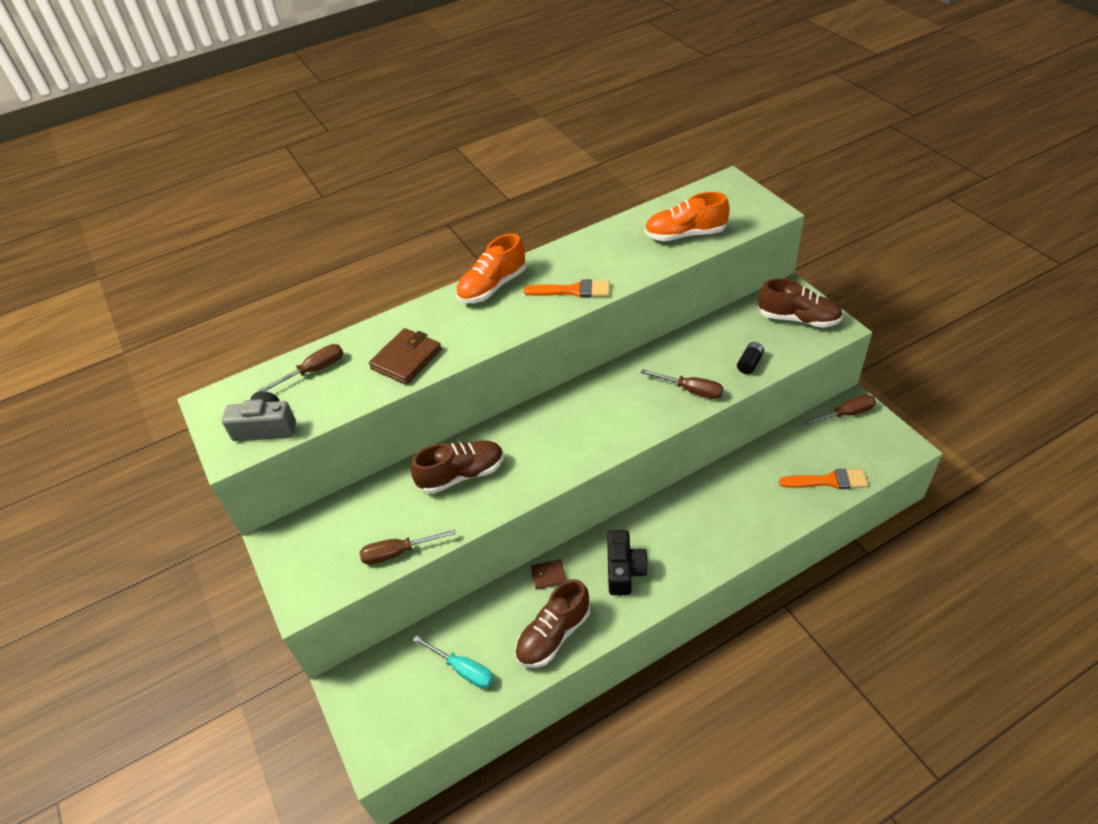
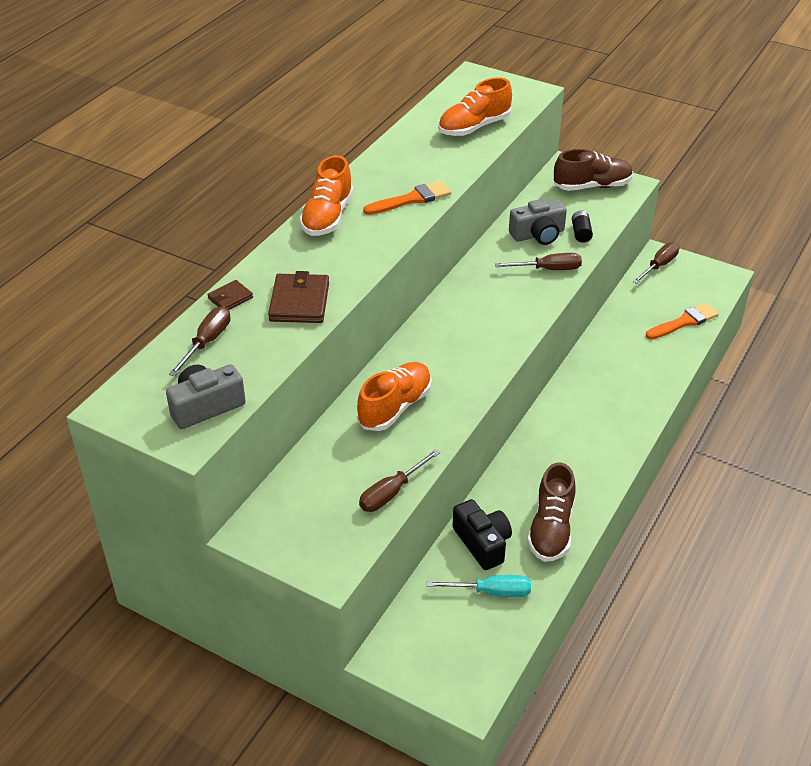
camera: 35 degrees left, 5 degrees down
(461, 475) = (395, 407): brown shoe -> orange shoe
(548, 575) = (506, 485): brown wallet -> brown wallet (230, 298)
(624, 570) = (571, 453): black camera -> black camera (482, 543)
(709, 352) = (538, 234): none -> grey camera

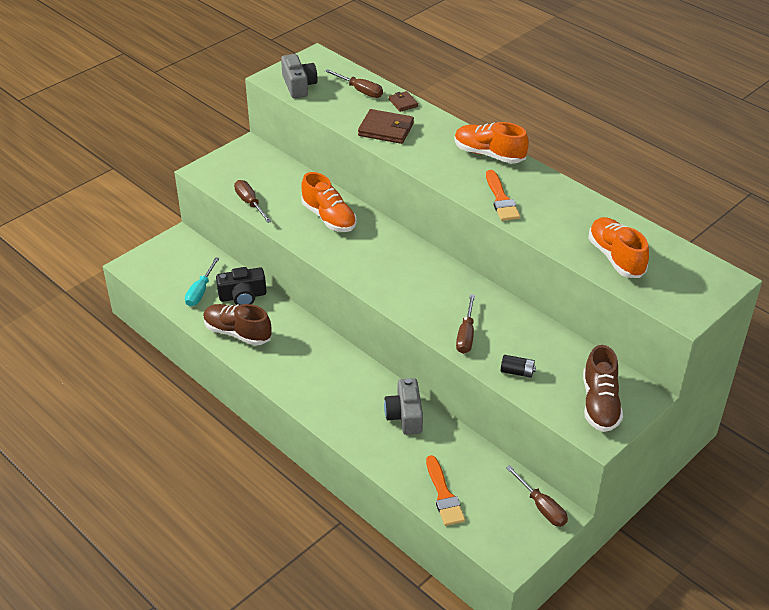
camera: 105 degrees right, 0 degrees up
(538, 234) = (522, 342): grey camera -> grey camera (405, 415)

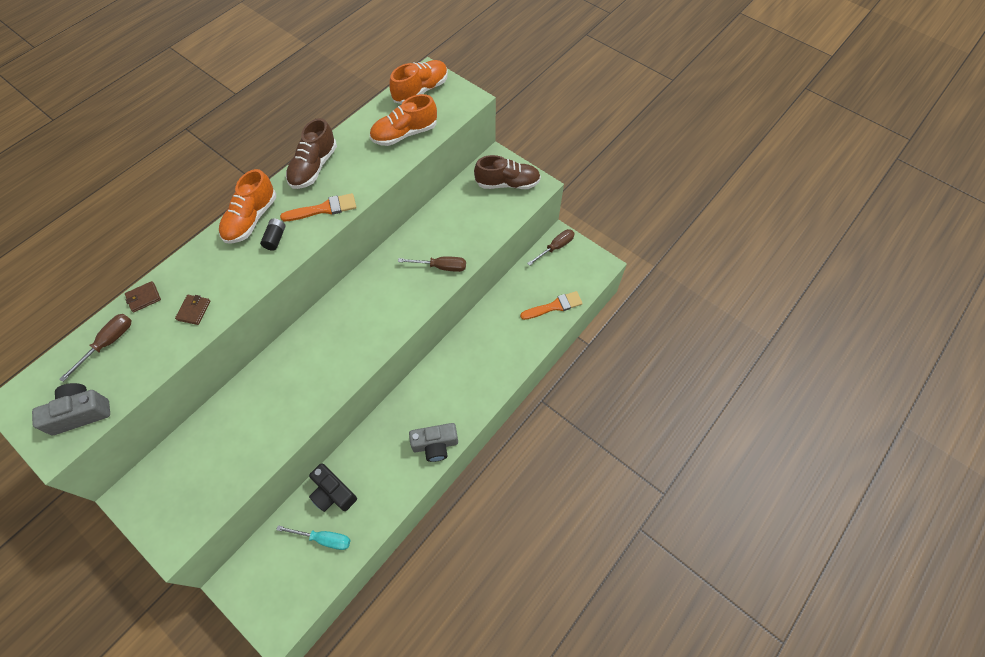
camera: 95 degrees left, 20 degrees up
(237, 333) = (386, 488): brown shoe -> brown shoe (314, 167)
(242, 296) = (333, 493): black camera -> black camera turned 150 degrees clockwise
(250, 203) = (242, 476): brown screwdriver -> none
(329, 218) = (275, 390): orange shoe -> orange shoe (421, 90)
(386, 129) = (194, 310): brown wallet -> brown wallet, size x0.55
(405, 415) = (479, 336): grey camera -> grey camera (435, 445)
(517, 372) = (480, 232): black battery -> black battery (275, 238)

